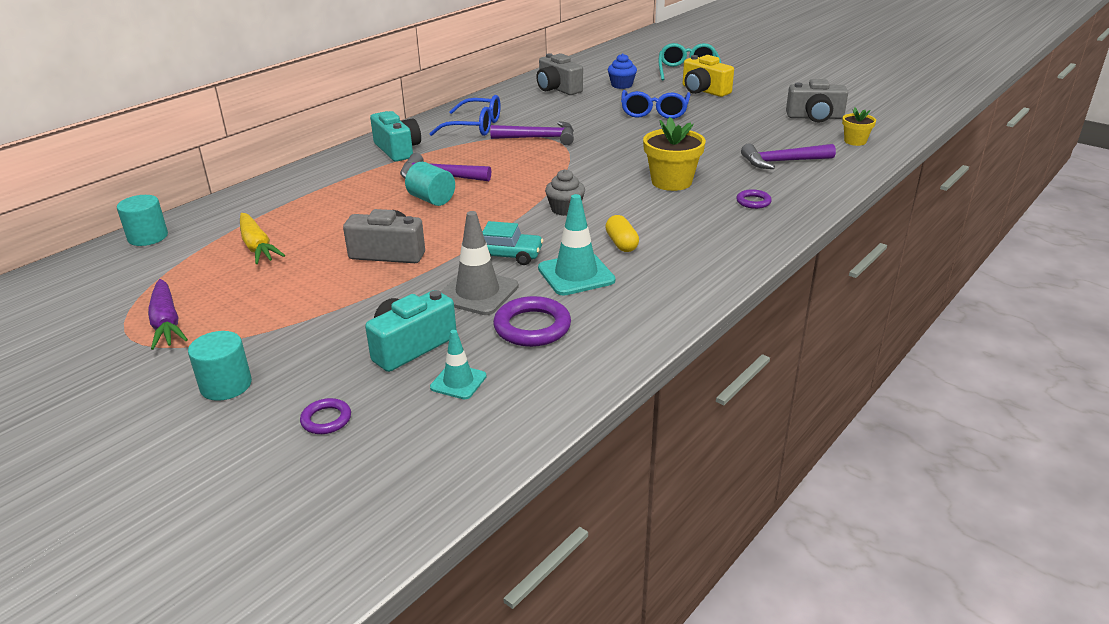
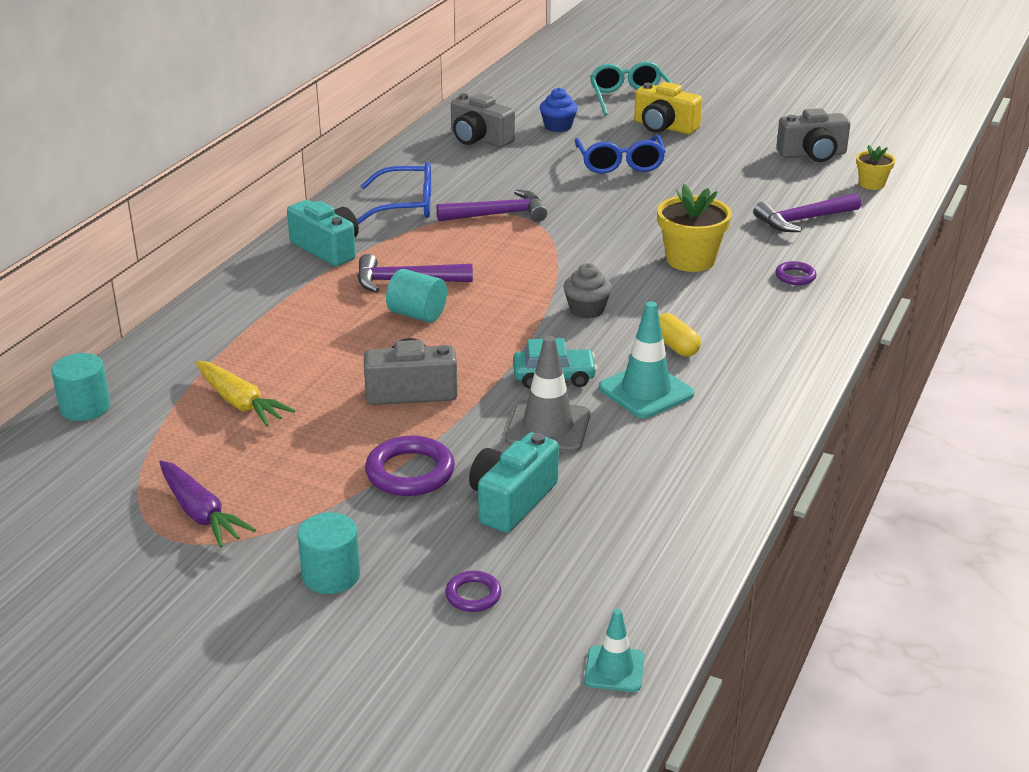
camera: 15 degrees left, 0 degrees up
(458, 382) = (590, 532): turquoise traffic cone -> turquoise traffic cone (614, 669)
(532, 327) = (633, 459): purple ring -> purple ring (410, 472)

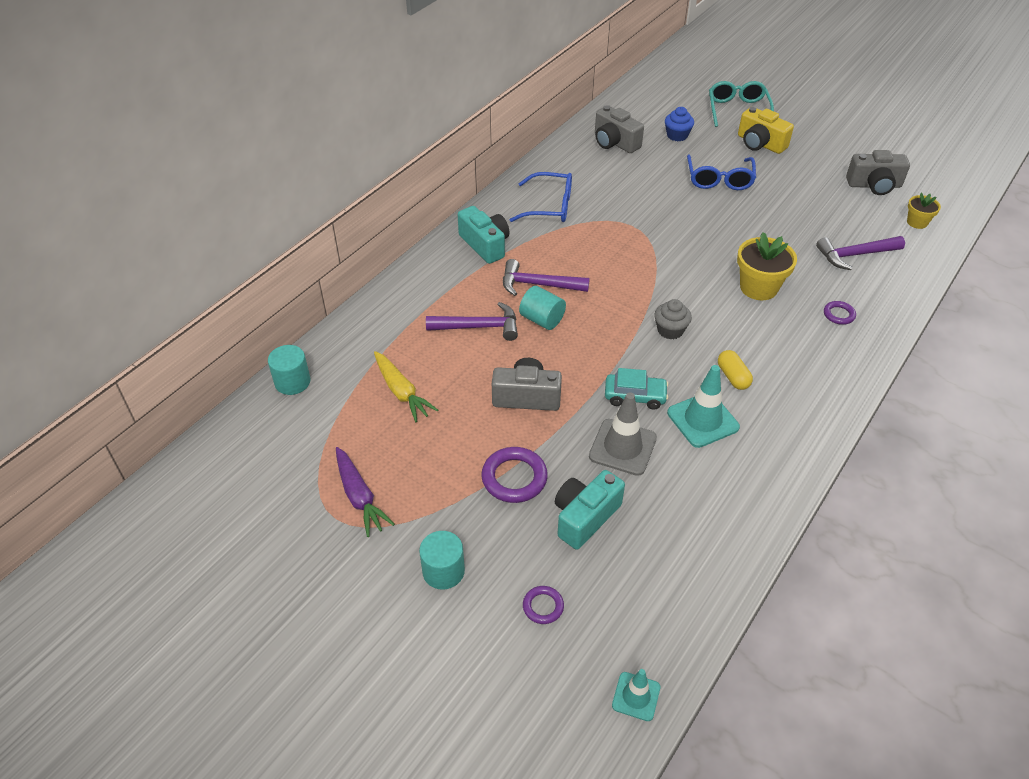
camera: 10 degrees right, 15 degrees up
(498, 214) = (617, 223): purple hammer -> purple hammer (479, 327)

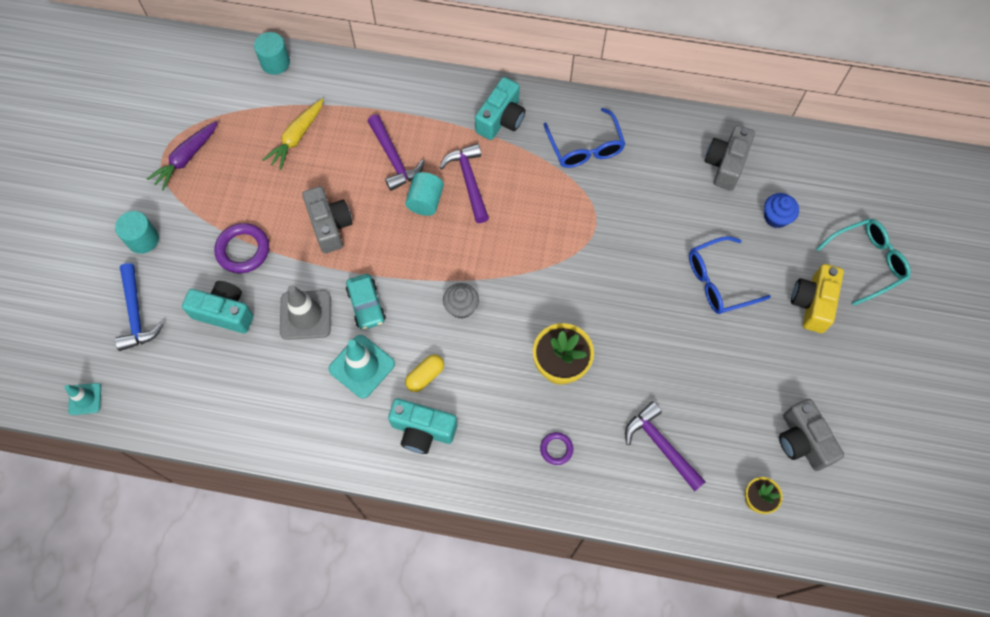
camera: 65 degrees right, 20 degrees up
(543, 606) = (136, 314): purple ring -> blue hammer
(790, 396) = (422, 430): none -> turquoise camera

